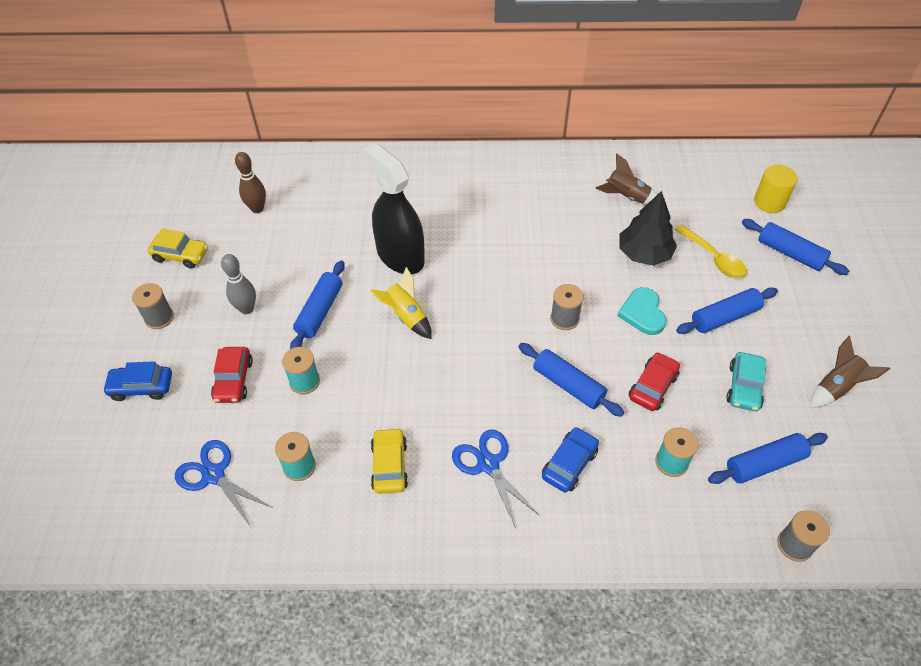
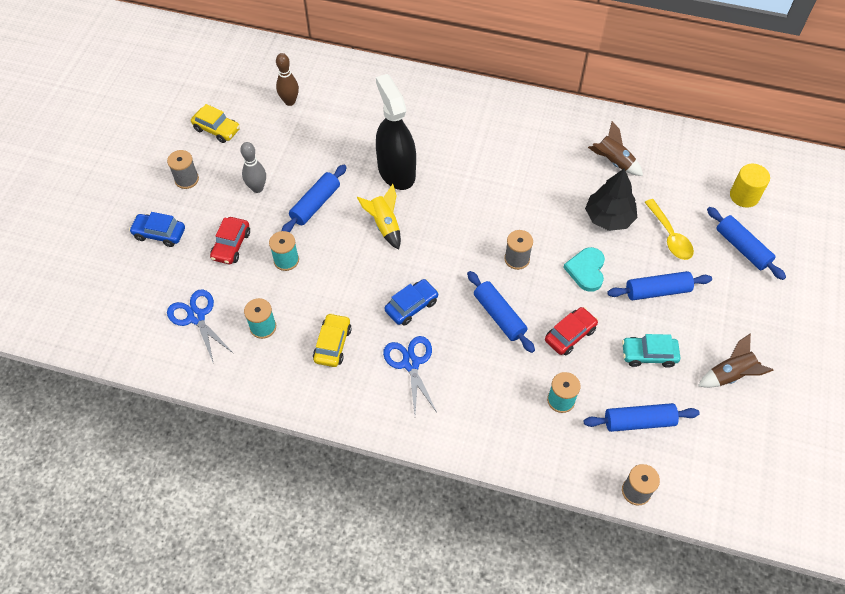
camera: 15 degrees right, 5 degrees up
(569, 464) = (476, 380): blue car -> blue car (411, 306)
(744, 387) = (648, 354): turquoise car -> turquoise car turned 60 degrees clockwise

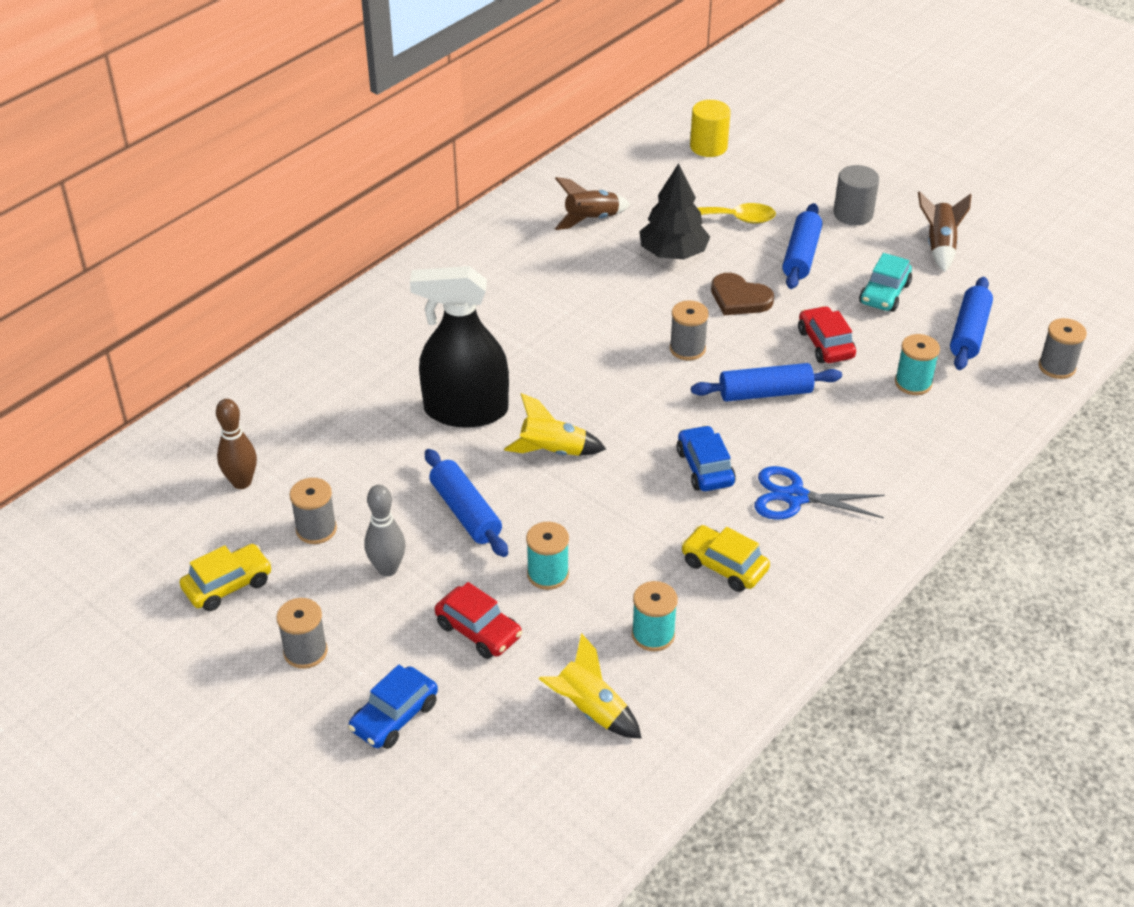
camera: 65 degrees left, 15 degrees down
(196, 317) = (590, 710): blue scissors -> yellow rocket
(271, 146) = (316, 529): none -> grey spool
(586, 270) = (739, 298): turquoise heart -> brown heart
(729, 308) = (853, 214): none -> grey cylinder
(742, 248) = (778, 175): blue rolling pin -> none

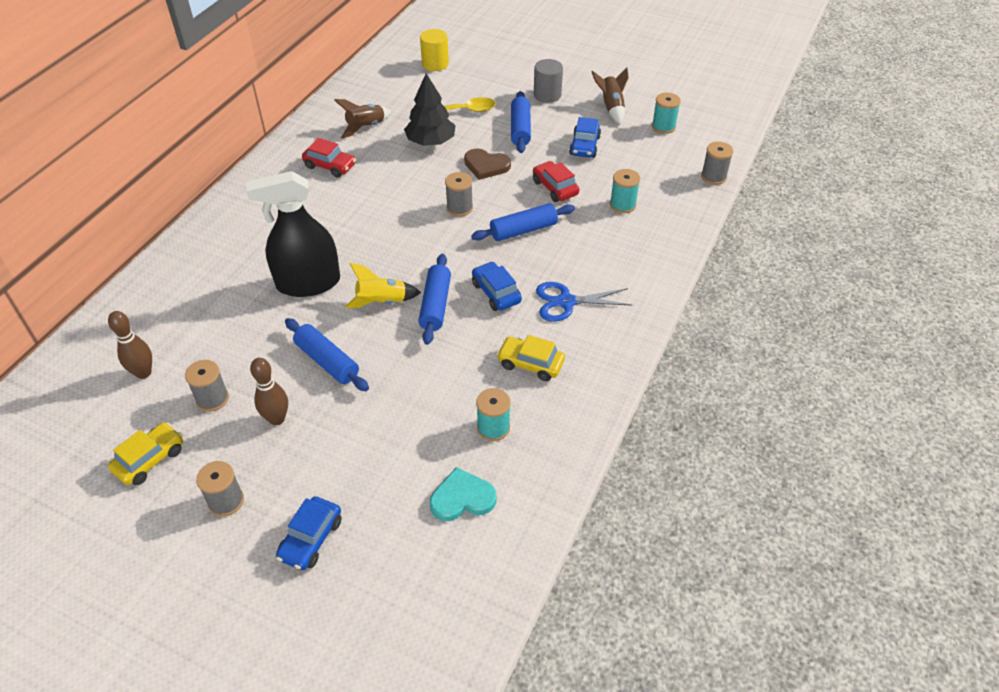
camera: 15 degrees left, 5 degrees up
(387, 569) = (277, 419): grey bowling pin -> brown bowling pin
(478, 631) = (360, 453): red car -> red car (330, 166)
(548, 574) = (402, 397): turquoise spool -> turquoise spool (663, 127)
(590, 710) = (462, 498): yellow rocket -> turquoise heart
(884, 293) = (584, 146): turquoise car -> blue car
(969, 333) = (649, 163): blue rolling pin -> blue rolling pin (435, 305)

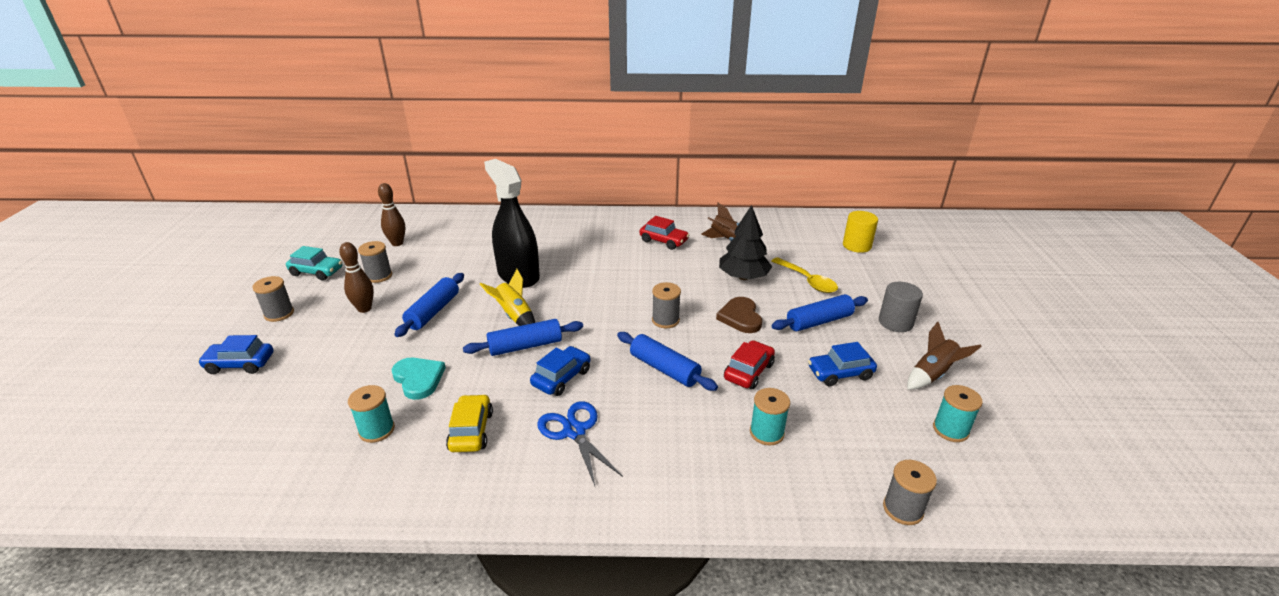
camera: 65 degrees right, 15 degrees down
(150, 459) = (316, 272): yellow car -> turquoise car
(330, 166) = (663, 241): red car -> red car turned 60 degrees counterclockwise
(462, 498) = (284, 436): turquoise heart -> turquoise heart (418, 379)

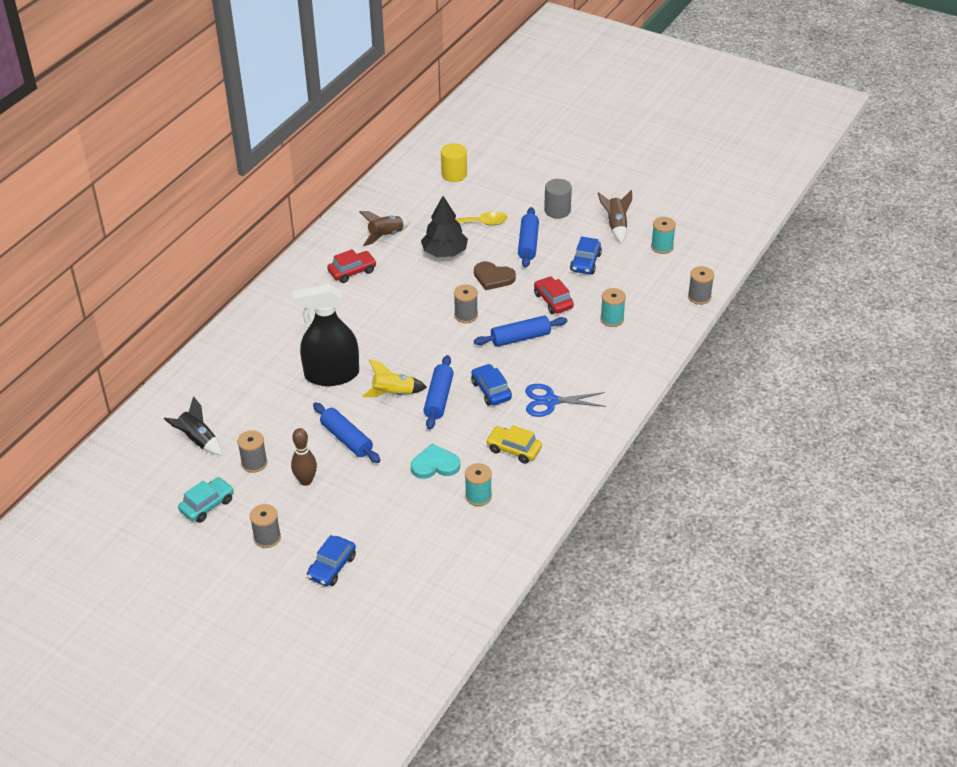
camera: 60 degrees left, 10 degrees up
(397, 243) = (198, 440): brown bowling pin -> black rocket

